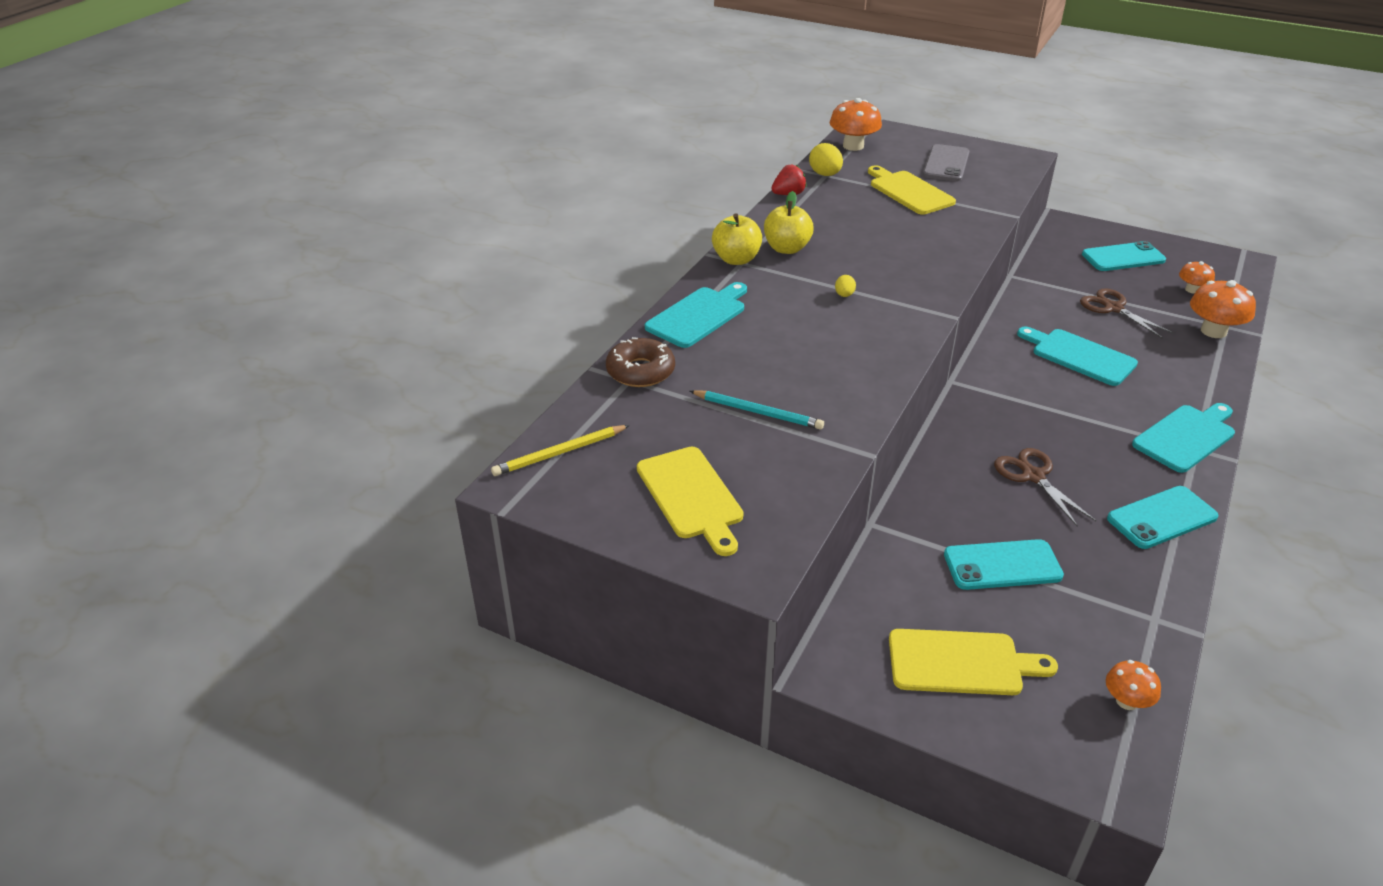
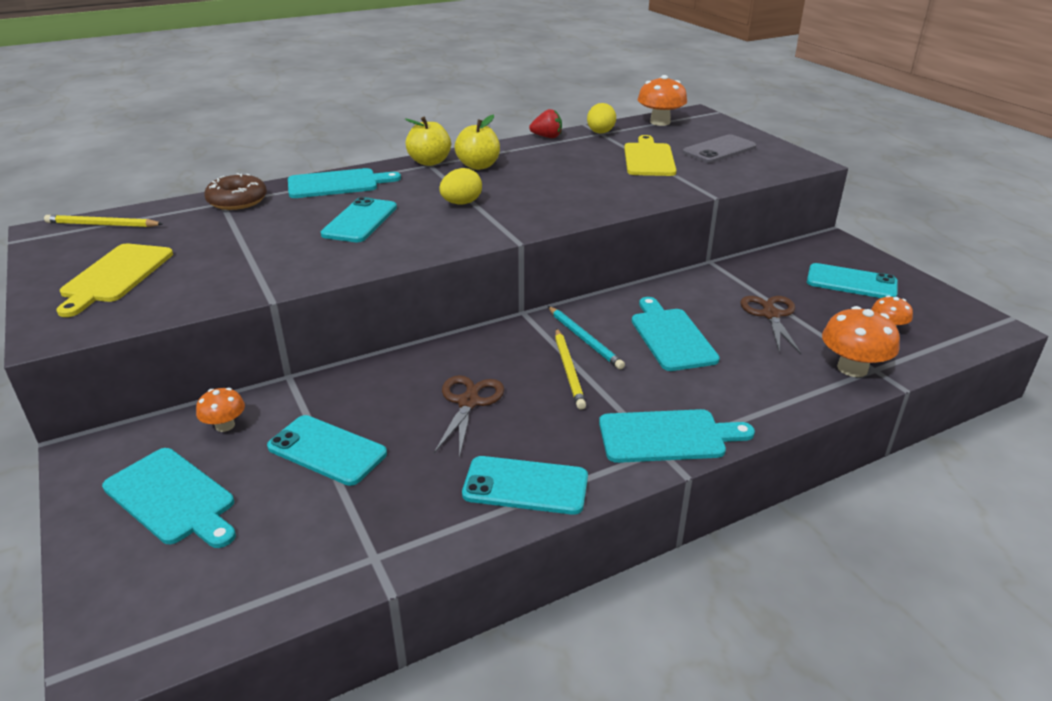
camera: 35 degrees right, 5 degrees down
(758, 412) = (255, 247): turquoise pencil -> turquoise pencil (584, 339)
(795, 347) = (360, 221): none -> turquoise phone
(844, 295) = (461, 203): yellow egg -> yellow egg, size x1.79
(961, 663) = (172, 498): yellow cutting board -> turquoise cutting board
(1056, 416) = (569, 370): none -> yellow pencil
(1126, 701) = (233, 603): orange mushroom -> orange mushroom (225, 425)

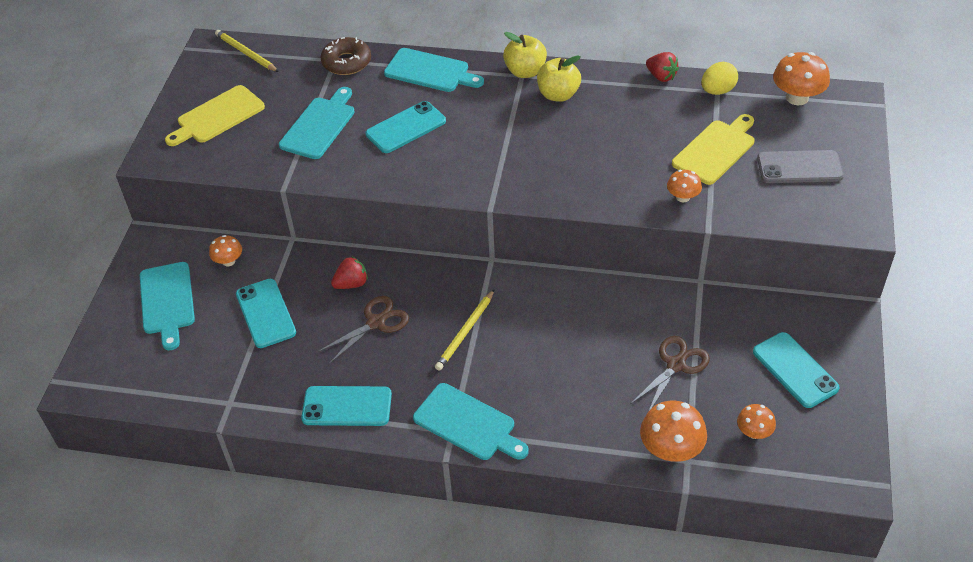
camera: 40 degrees right, 15 degrees up
(403, 384) = (351, 284): none -> red strawberry
(461, 203) = (496, 140): yellow egg -> none
(525, 486) = (347, 406): turquoise phone -> turquoise phone turned 45 degrees counterclockwise
(584, 339) = (506, 310): turquoise pencil -> none
(666, 187) = (683, 197): none -> orange mushroom
(671, 337) = (571, 342): turquoise cutting board -> turquoise cutting board (319, 125)

